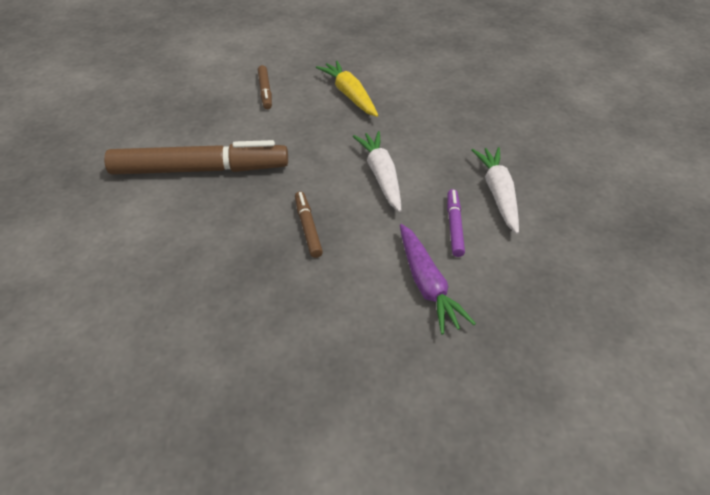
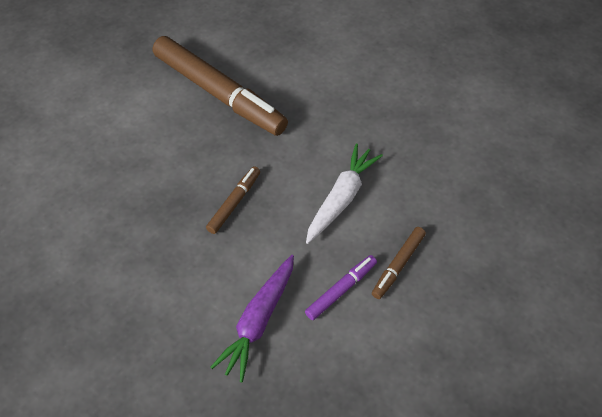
camera: 45 degrees right, 10 degrees up
(265, 91) = (347, 48): brown marker -> brown marker (398, 265)
(349, 95) = (412, 98): yellow carrot -> none
(498, 194) = (416, 290): white carrot -> none

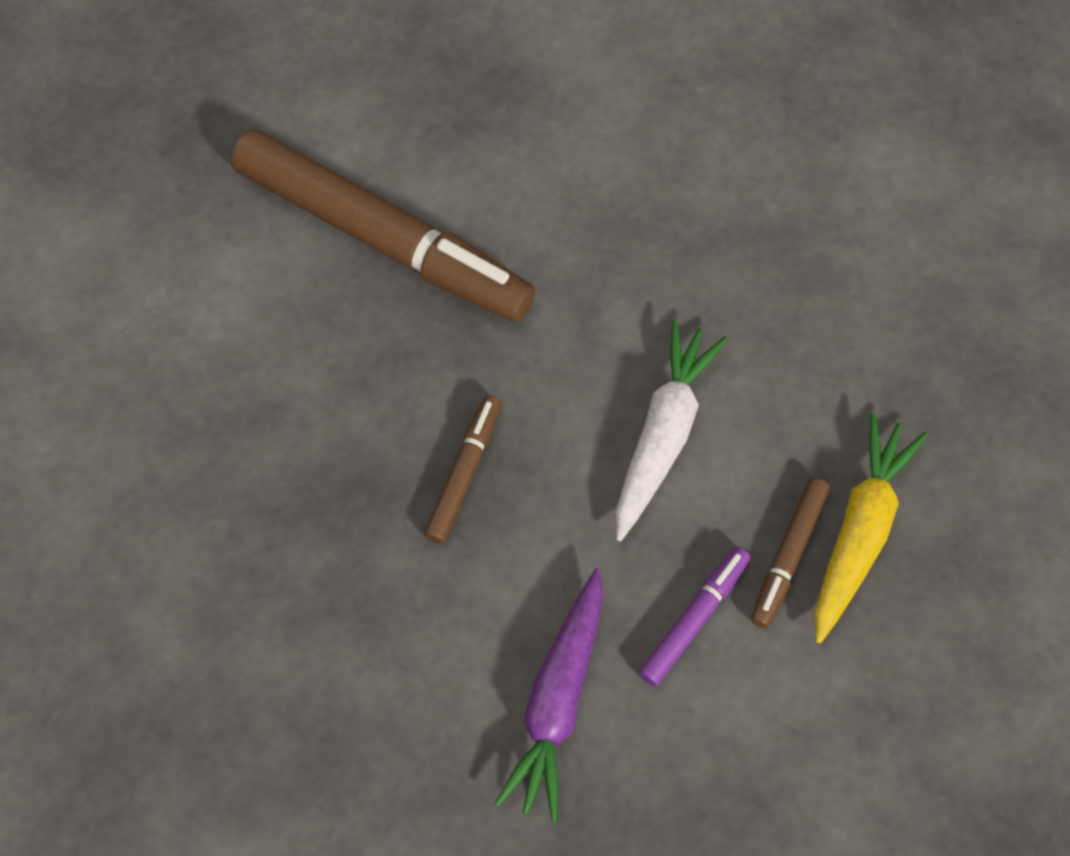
camera: 10 degrees left, 10 degrees up
(439, 259) = (860, 532): none -> yellow carrot

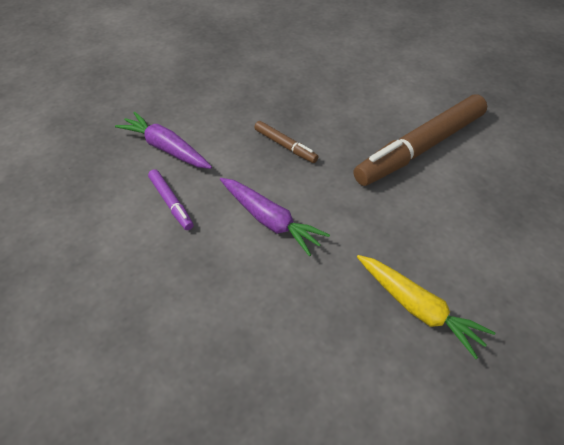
camera: 110 degrees right, 15 degrees down
(663, 434) = (270, 220): white carrot -> purple carrot
(788, 556) = (179, 250): brown marker -> none
(860, 532) = (173, 286): yellow carrot -> yellow carrot (418, 308)

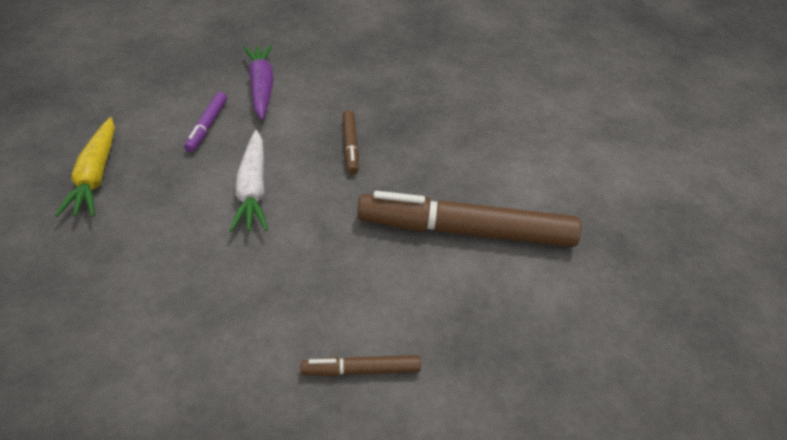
camera: 40 degrees right, 5 degrees down
(270, 220) = (252, 189): purple carrot -> white carrot
(418, 308) = (256, 342): yellow carrot -> yellow carrot (95, 176)
(488, 270) = (361, 370): none -> brown marker

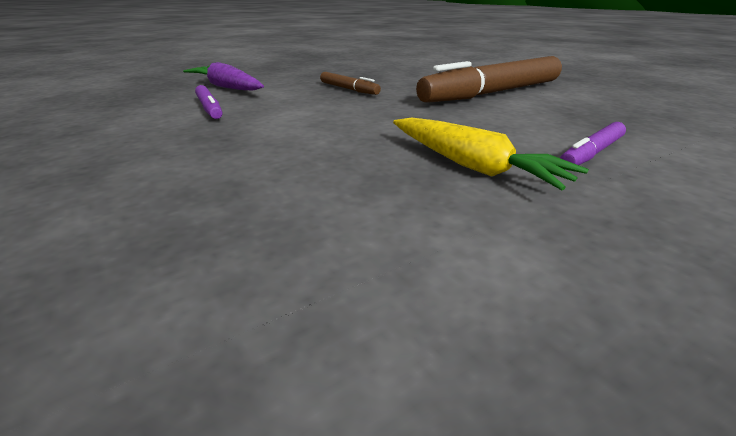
camera: 35 degrees left, 15 degrees down
(95, 176) = (123, 157): yellow carrot -> yellow carrot (471, 166)
(252, 189) = (314, 119): white carrot -> none
(361, 370) = (591, 153): brown marker -> purple marker

